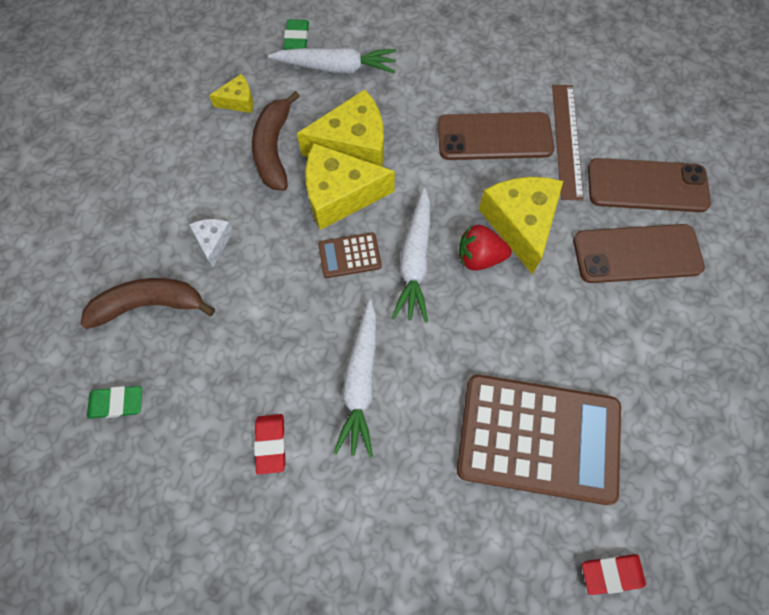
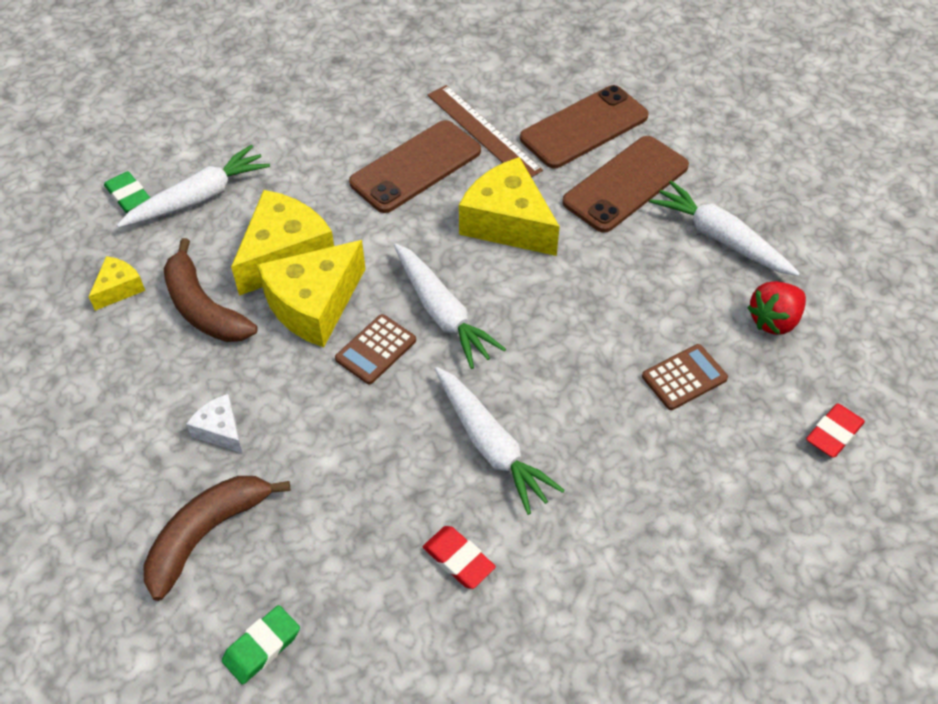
camera: 40 degrees left, 15 degrees down
(479, 257) = (498, 272): red strawberry -> red strawberry (774, 320)
(538, 438) = (684, 378): brown calculator -> brown calculator, size x0.43
(671, 350) = (720, 238): none -> white carrot

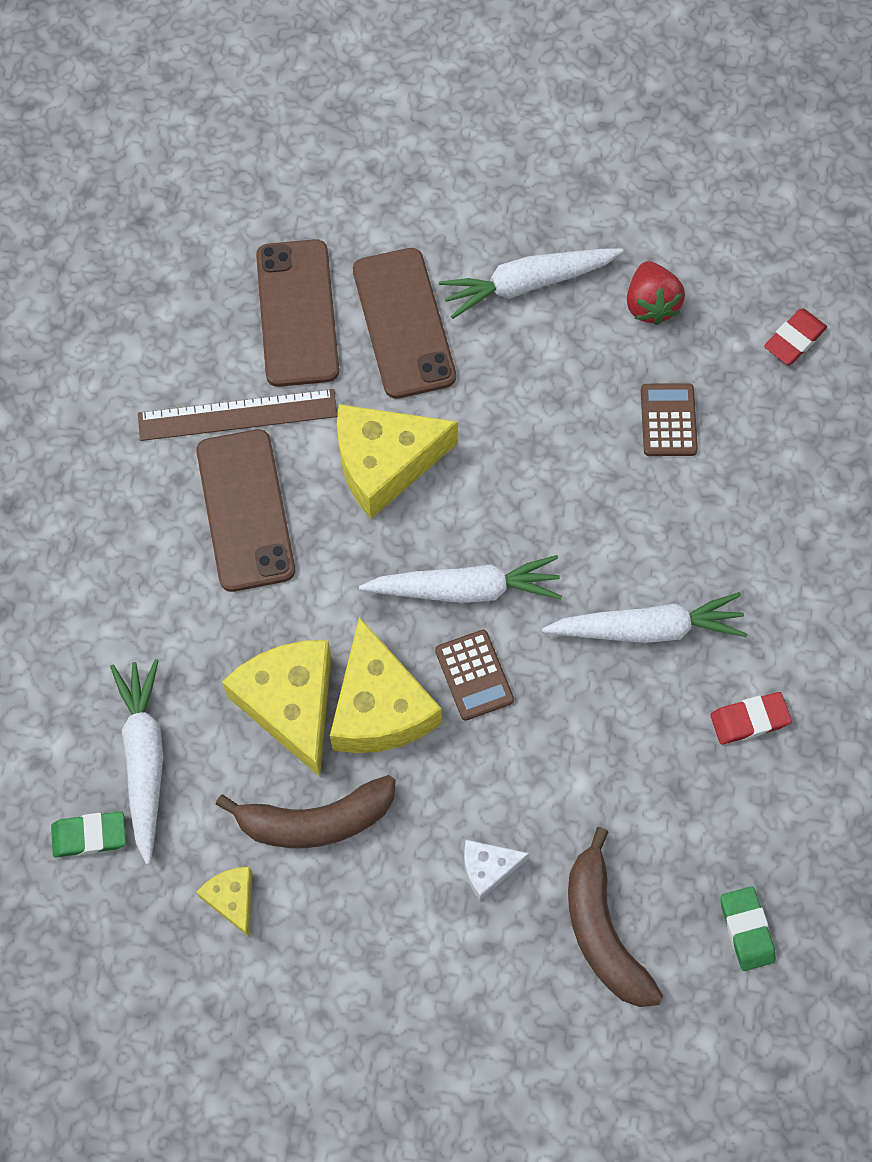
camera: 60 degrees left, 15 degrees up
(833, 433) = (794, 339): red eraser -> red eraser turned 60 degrees clockwise

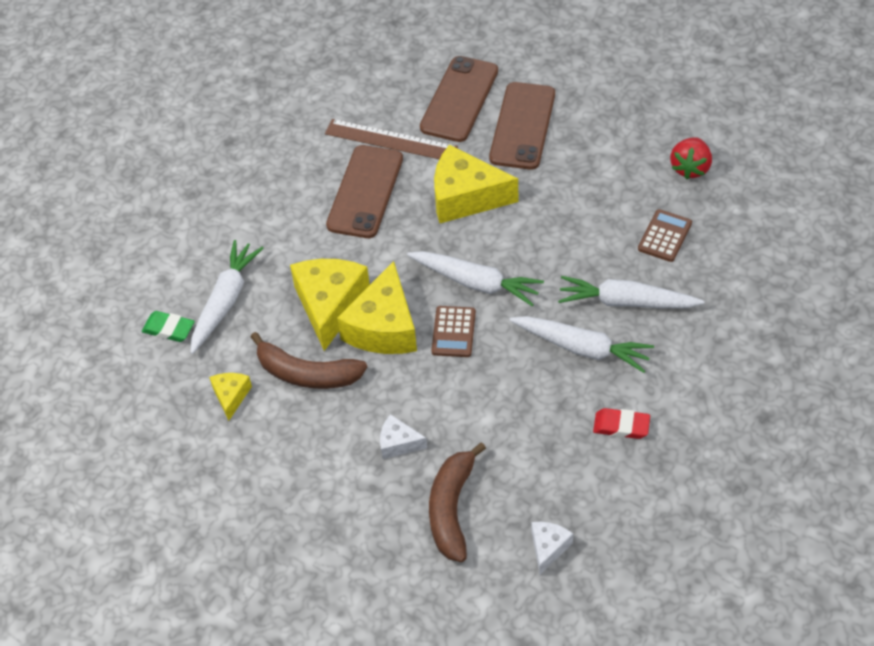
camera: 30 degrees right, 15 degrees down
(527, 284) = (614, 131): white carrot -> white carrot (626, 302)
(746, 929) = (548, 548): green eraser -> white cheese
(794, 339) = (778, 220): red eraser -> none

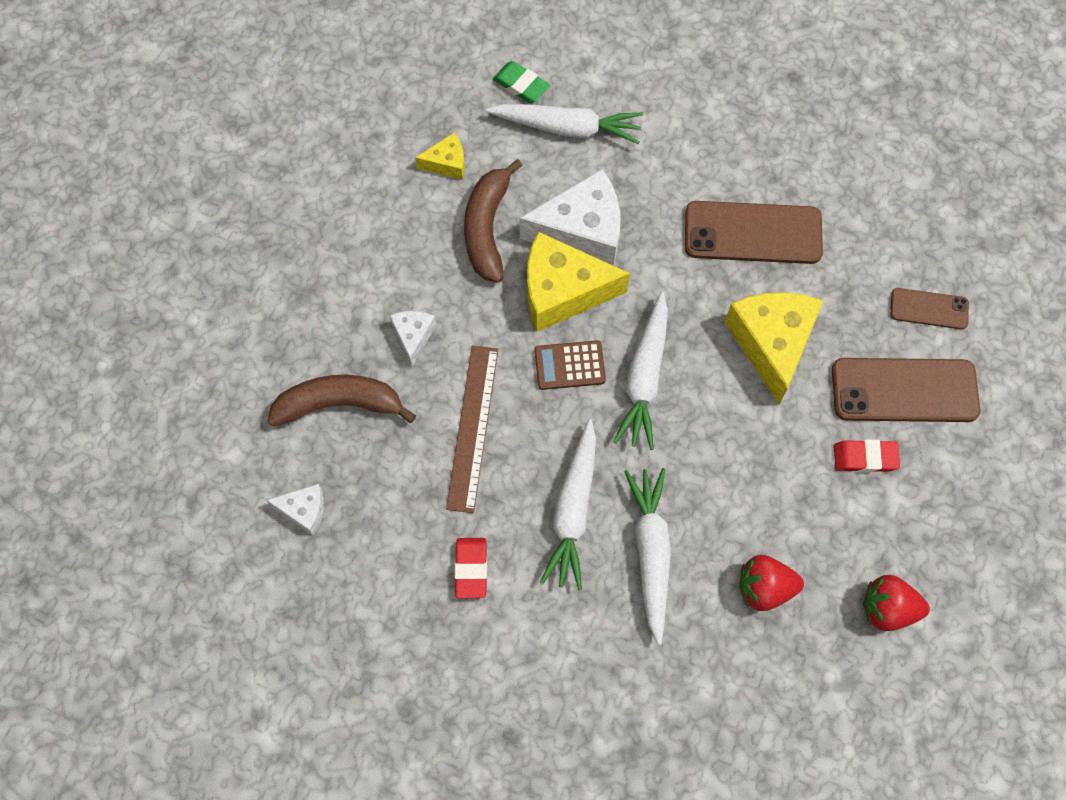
camera: 75 degrees right, 15 degrees up
(169, 329) = (521, 85): green eraser -> green eraser turned 60 degrees counterclockwise
(329, 305) = (582, 231): yellow cheese -> white cheese
(391, 140) = (840, 244): brown ruler -> brown ruler (472, 427)
(459, 99) = (929, 309): brown phone -> brown phone, size x0.55
(571, 159) = (865, 457): none -> red eraser
(665, 236) = (764, 588): brown calculator -> red strawberry

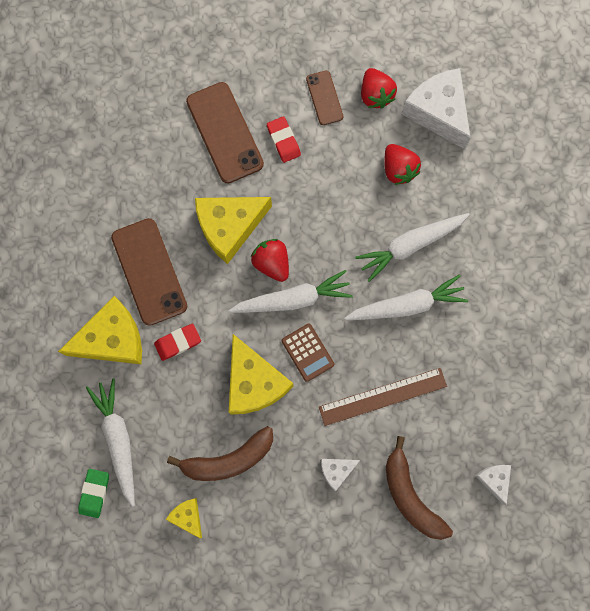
camera: 115 degrees left, 10 degrees up
(471, 569) = (476, 351): red eraser -> red eraser (178, 342)
(582, 231) = (200, 390): white cheese -> white cheese (438, 112)
(687, 165) = (112, 339): none -> yellow cheese
(702, 373) = (272, 263): none -> red strawberry
(929, 309) = (157, 137): brown phone -> brown phone (324, 98)

